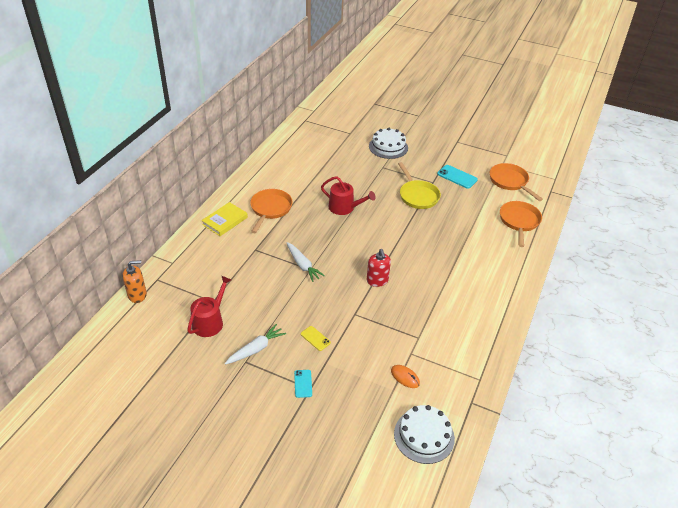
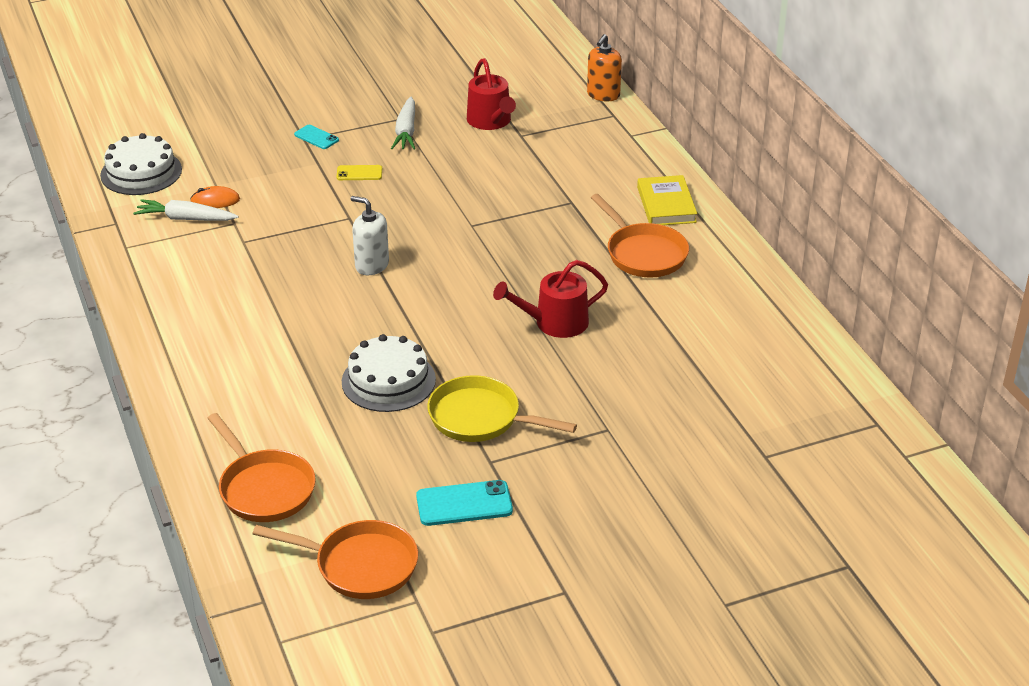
camera: 135 degrees right, 5 degrees down
(303, 265) = (487, 223): white carrot -> white carrot (186, 219)
(377, 281) = (371, 265): red soap dispenser -> white soap dispenser
(388, 147) = (661, 478): white cake -> white cake (388, 380)

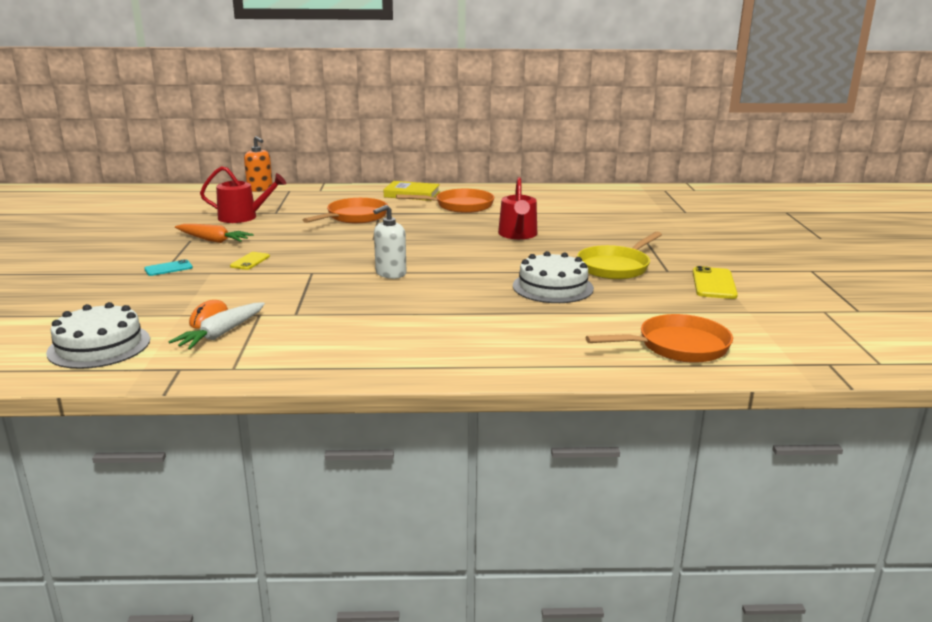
camera: 70 degrees left, 15 degrees down
(360, 565) = (783, 324): orange pan -> orange pan (354, 217)
(406, 131) = (213, 240): white carrot -> orange carrot
(464, 504) = (713, 284): turquoise phone -> yellow phone

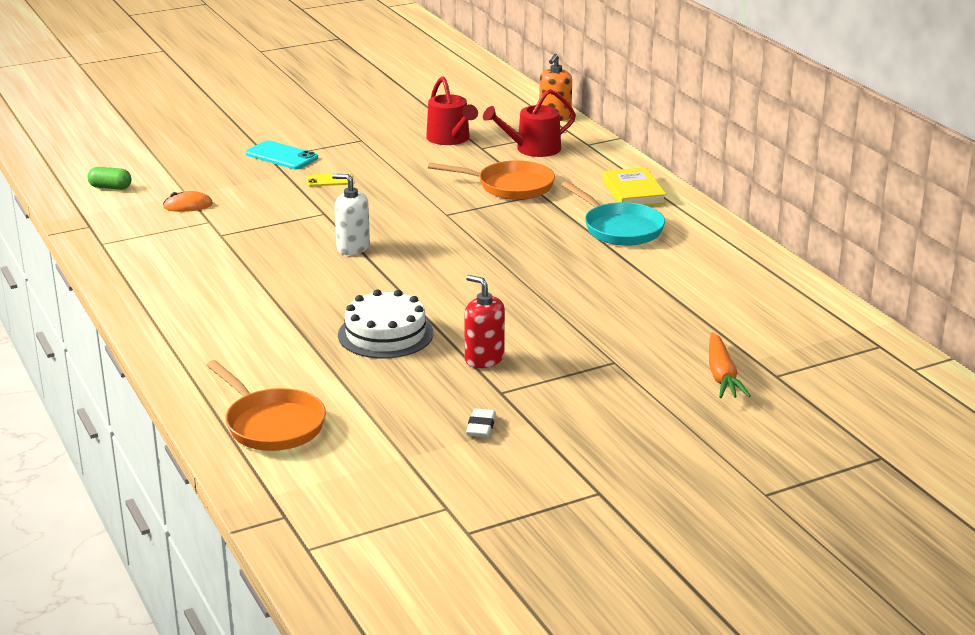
camera: 65 degrees right, 5 degrees up
(99, 346) = (110, 187): white cake -> green capsule
(168, 268) = (282, 156): turquoise phone -> turquoise phone, size x1.62
(213, 240) = (369, 149): orange carrot -> orange carrot (722, 375)
(222, 334) = (160, 220): white carrot -> none
(460, 206) = (619, 229): orange pan -> turquoise pan
(518, 234) = (544, 283): red watering can -> red watering can (533, 149)
(615, 267) = (484, 359): yellow pan -> red soap dispenser
(713, 284) = (481, 427): yellow phone -> white eraser

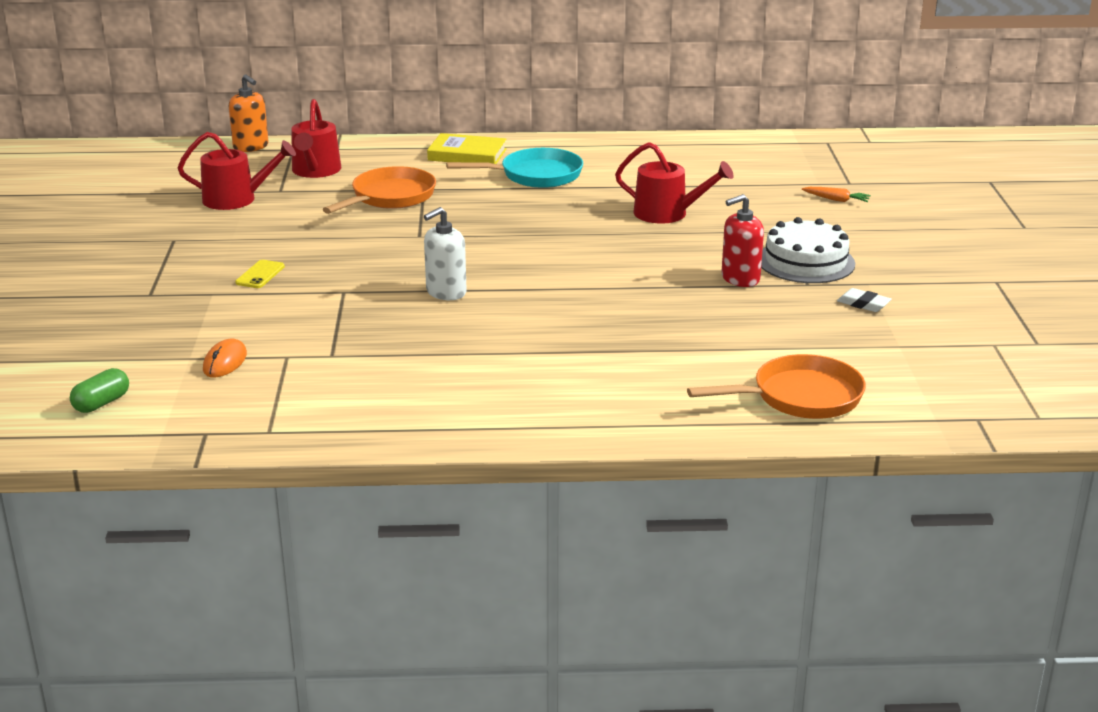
camera: 65 degrees left, 0 degrees up
(282, 156) = (156, 287): turquoise phone -> none
(385, 334) = (655, 311): white cake -> white cake (806, 262)
(596, 300) = (667, 214): none -> red watering can
(722, 375) = (836, 200): orange carrot -> orange carrot, size x0.61

